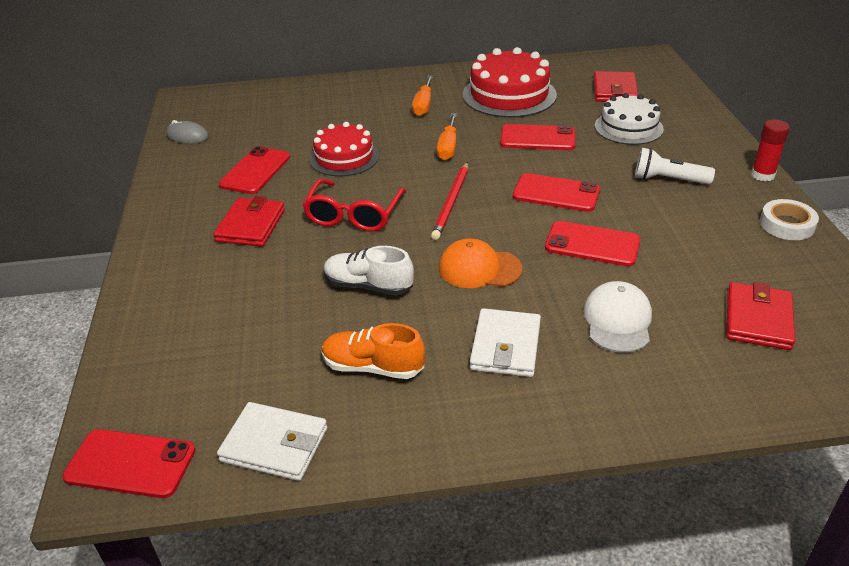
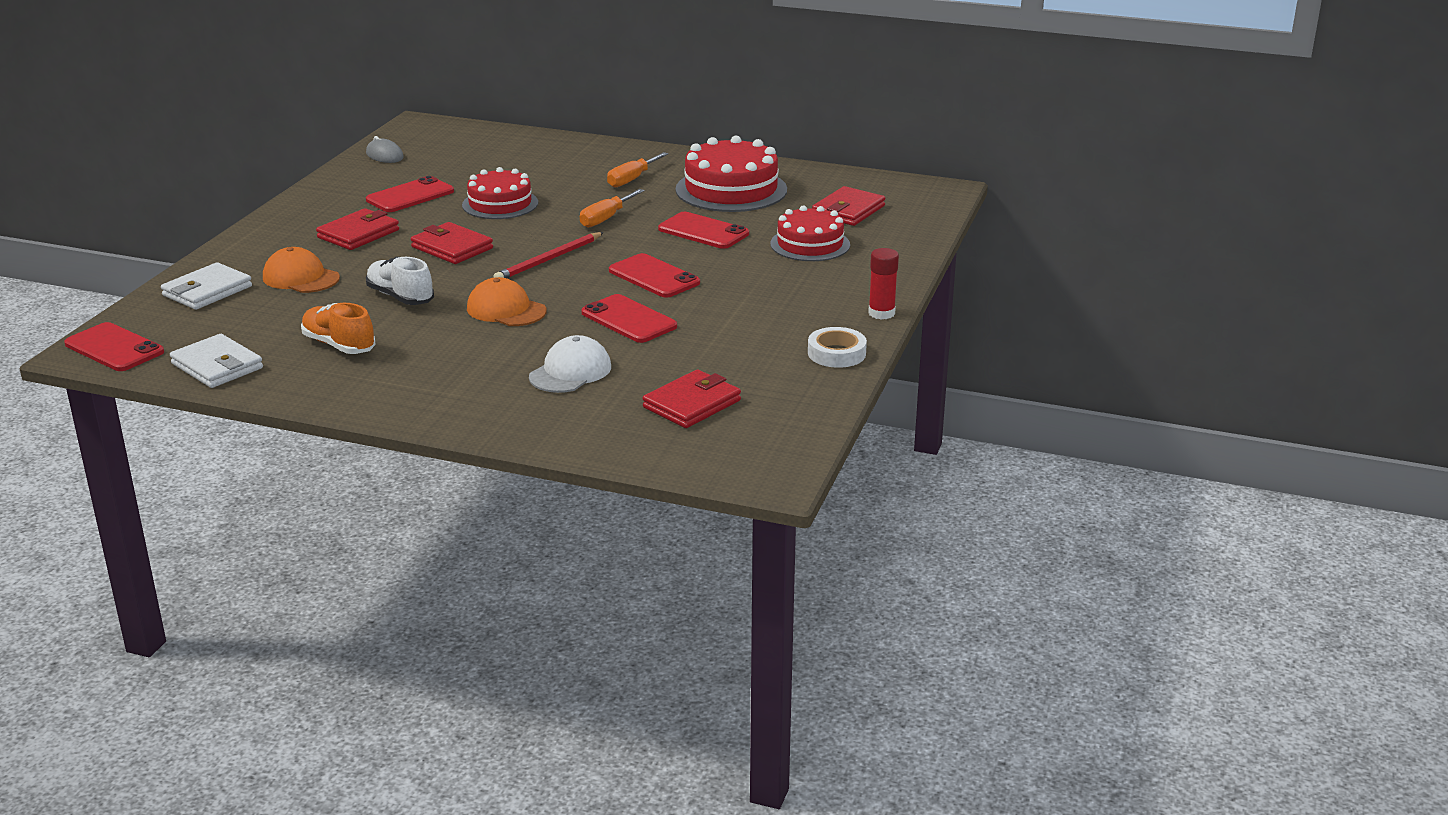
camera: 25 degrees right, 10 degrees down
(247, 294) = (301, 278): none -> orange cap
(354, 215) = (452, 248): red glasses -> red wallet
(505, 346) = (455, 362): white wallet -> white wallet (207, 291)
(628, 127) = (810, 244): white cake -> red cake
(668, 180) = (778, 293): white flashlight -> none

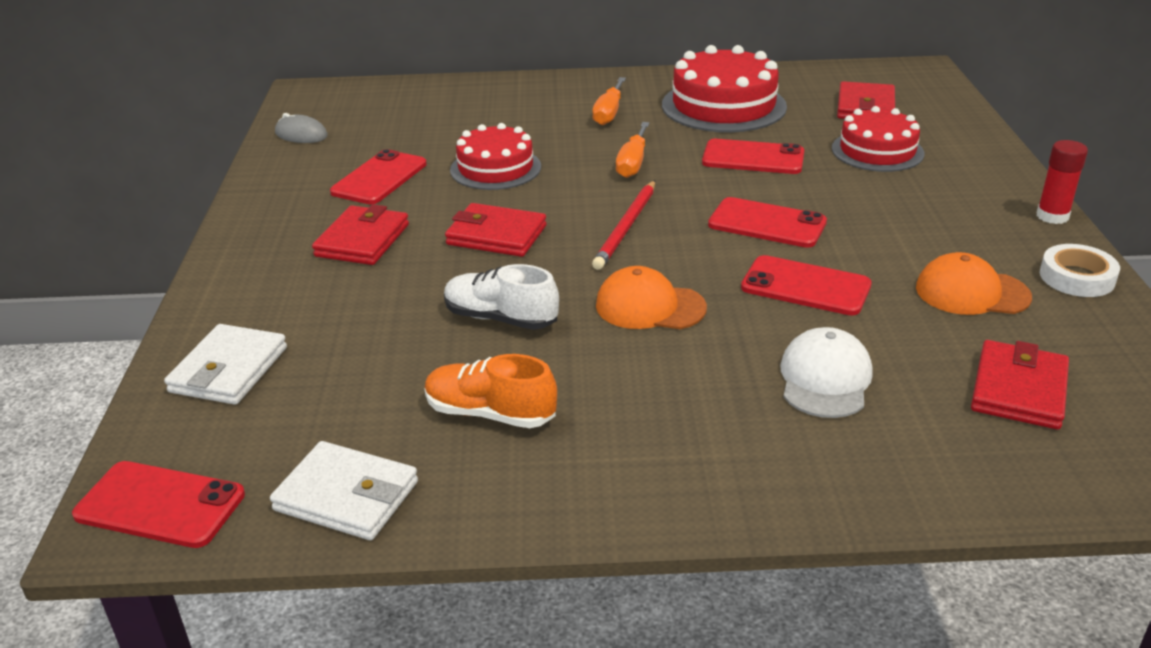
camera: 20 degrees left, 5 degrees up
(301, 278) = (343, 319): orange cap -> orange cap (972, 292)

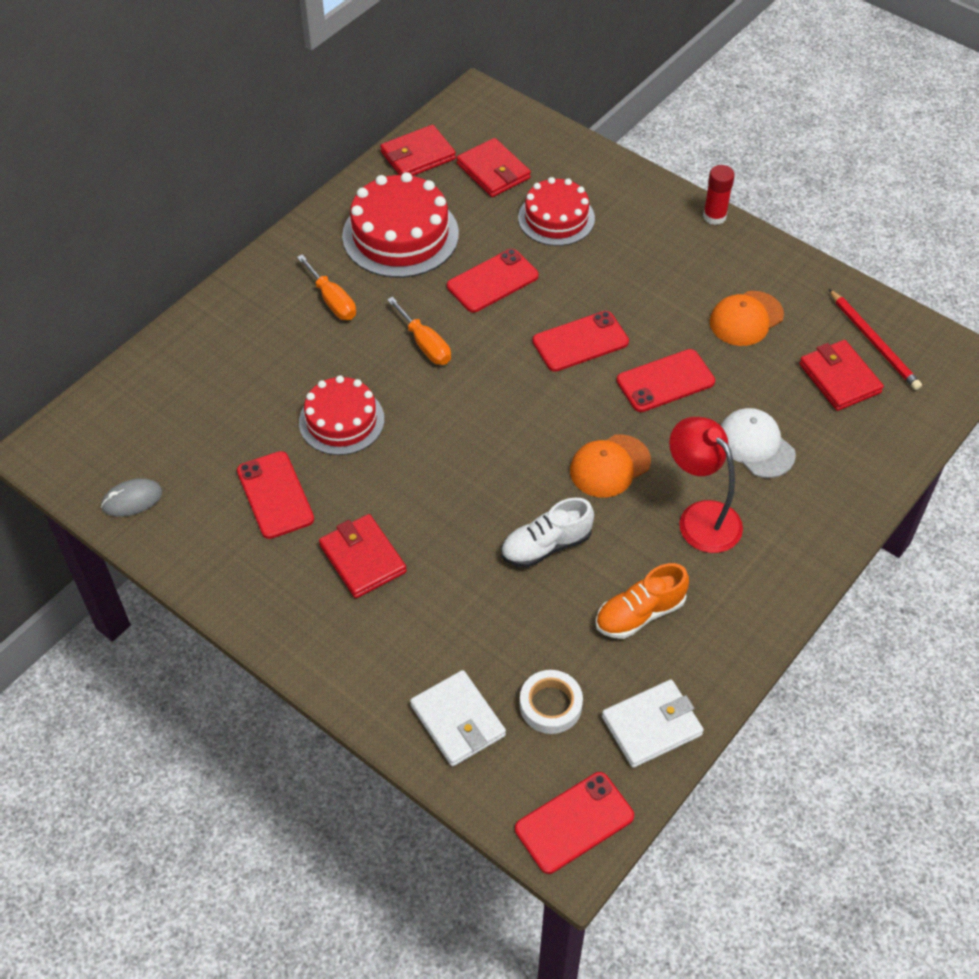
camera: 50 degrees left, 20 degrees up
(496, 235) = (440, 482): red wallet -> red wallet (418, 156)
(626, 227) = (507, 410): red pencil -> red pencil (874, 342)
(672, 391) = (700, 517): none -> red lamp
(1077, 277) = (778, 265): white tape -> white tape (550, 705)

